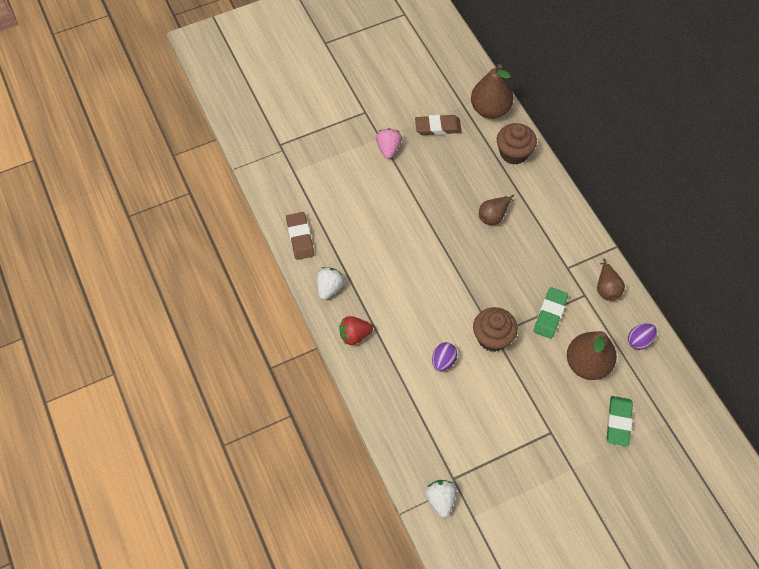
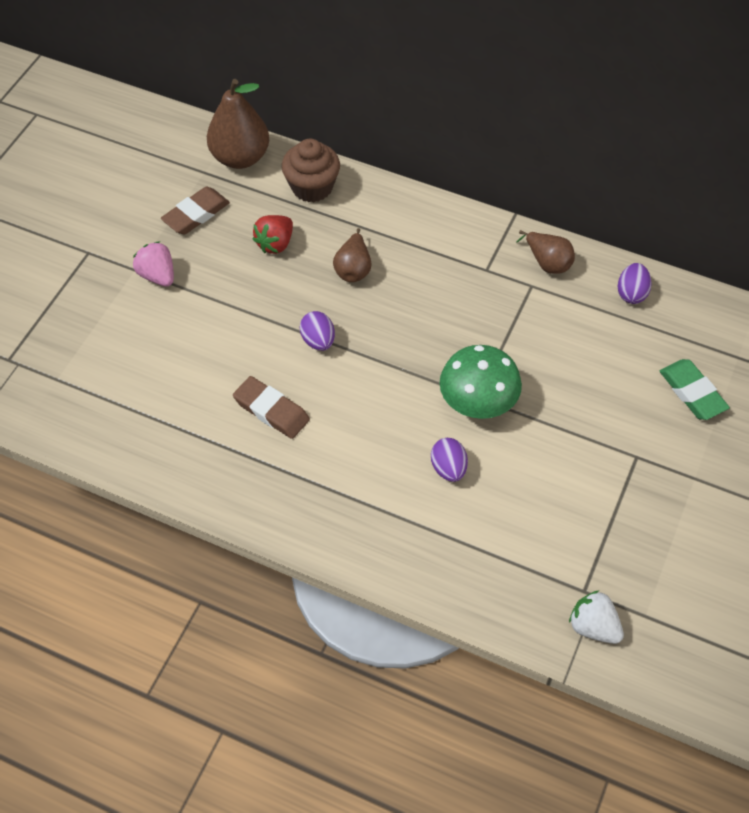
camera: 40 degrees left, 5 degrees down
(300, 237) = (139, 451): brown eraser -> brown eraser (271, 410)
(329, 288) = (233, 484): white strawberry -> none
(354, 335) = (316, 517): red strawberry -> red strawberry (275, 244)
(438, 243) = (318, 341): none -> purple egg
(492, 337) = (478, 401): brown cupcake -> green mushroom
(550, 314) = (515, 332): green eraser -> none
(587, 364) = (603, 356): brown pear -> none

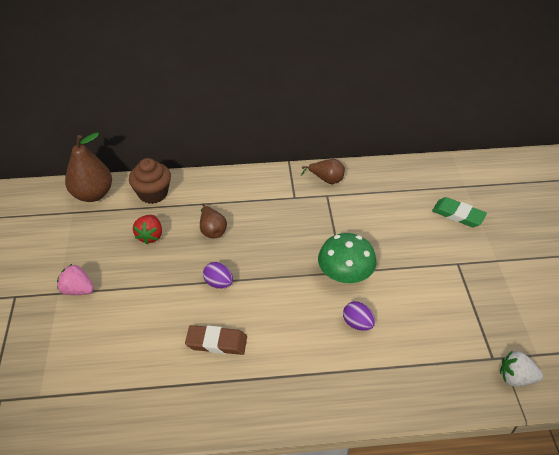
camera: 30 degrees left, 10 degrees down
(196, 214) = (82, 240): brown eraser -> none
(631, 293) = (384, 177): purple egg -> none

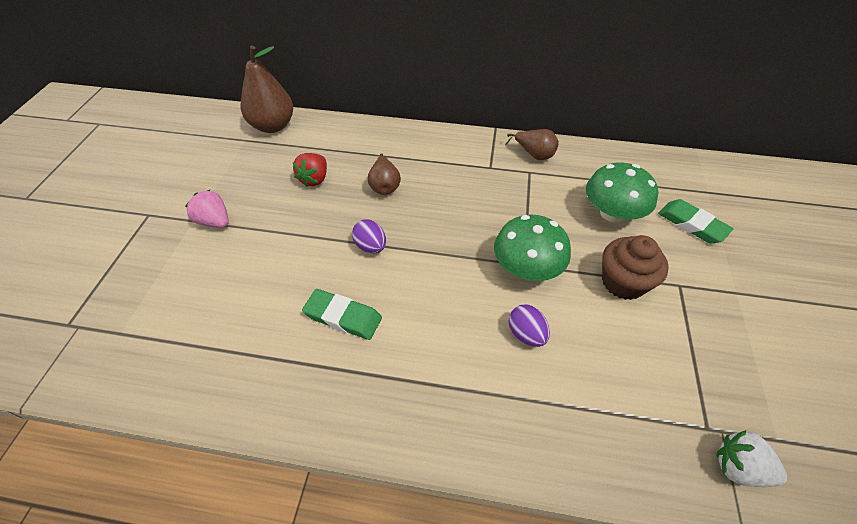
camera: 15 degrees right, 5 degrees up
(153, 193) = (335, 136): brown cupcake -> brown cupcake (623, 282)
(216, 342) = (343, 317): brown eraser -> green eraser
(398, 217) = (612, 213): none -> green mushroom

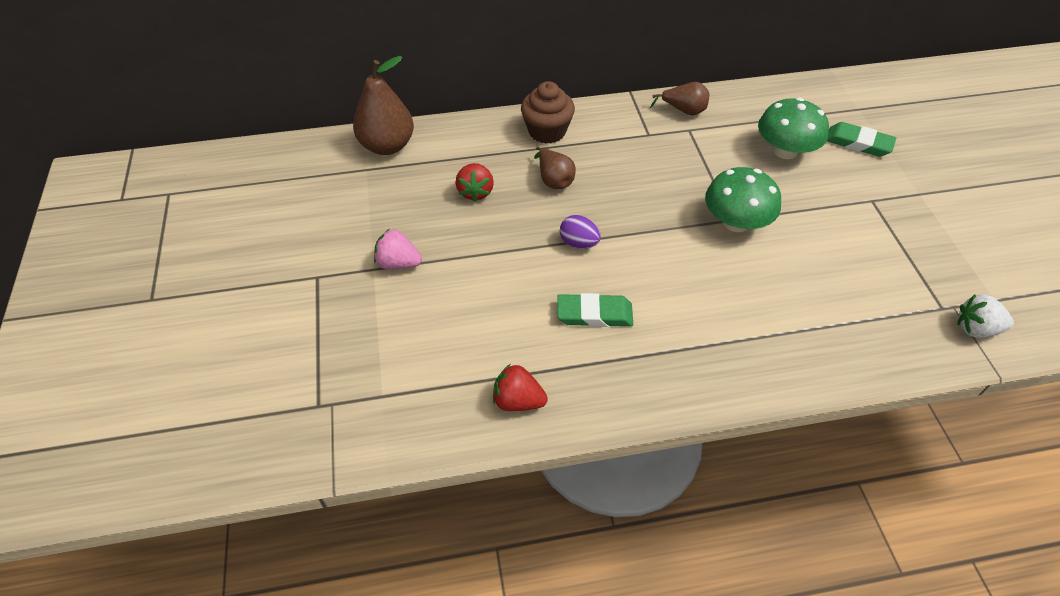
camera: 20 degrees left, 0 degrees up
(223, 379) = (518, 401): none -> red strawberry
(526, 334) = (766, 279): purple egg -> none
(623, 282) = (825, 211): brown cupcake -> brown cupcake (547, 131)

